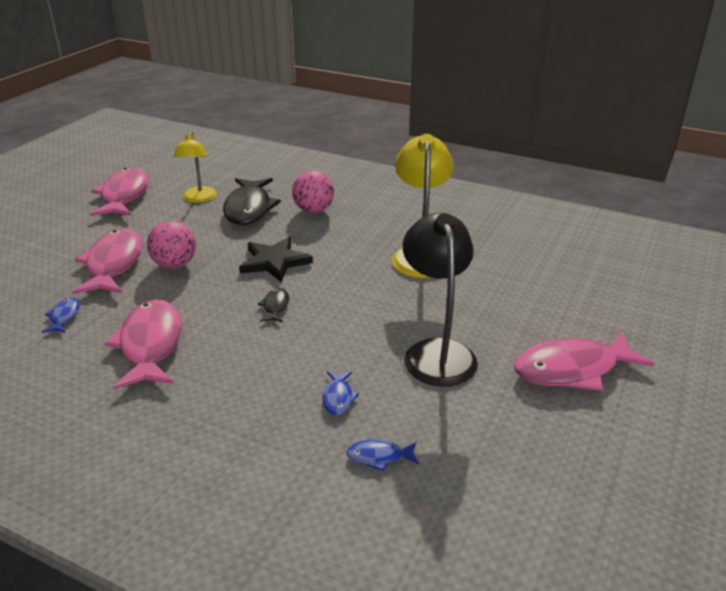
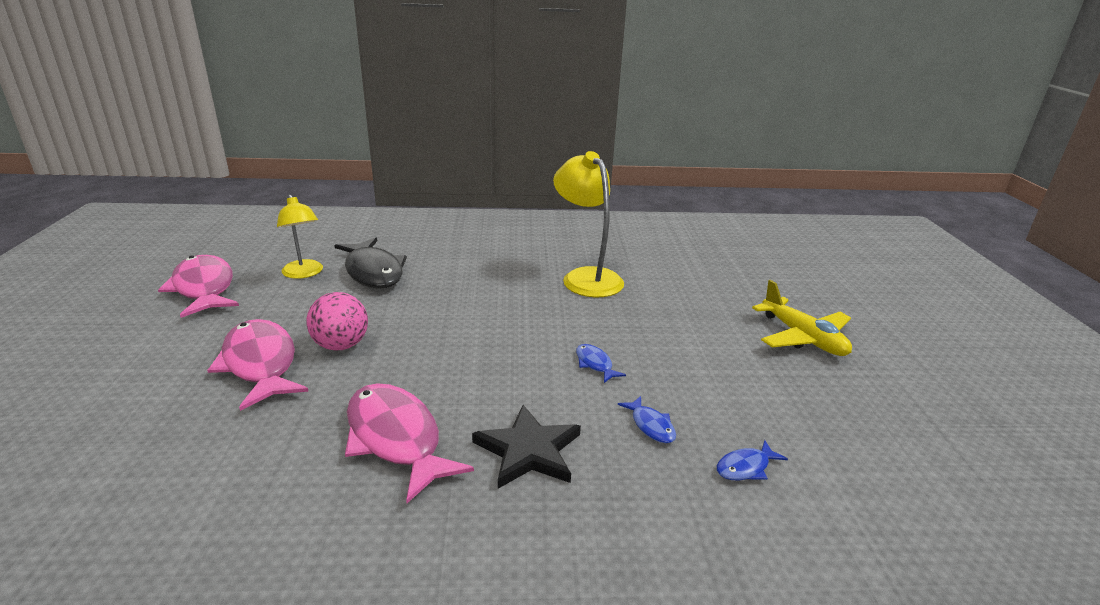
camera: 30 degrees left, 5 degrees down
(64, 316) = (247, 441): blue fish -> blue fish (595, 364)
(274, 262) = (453, 315): black star -> black star (529, 450)
(275, 306) = (498, 358): black fish -> none
(314, 210) = (444, 259): pink ball -> none
(436, 352) = (689, 355): black lamp -> none
(572, 369) = (803, 338): pink fish -> yellow plane

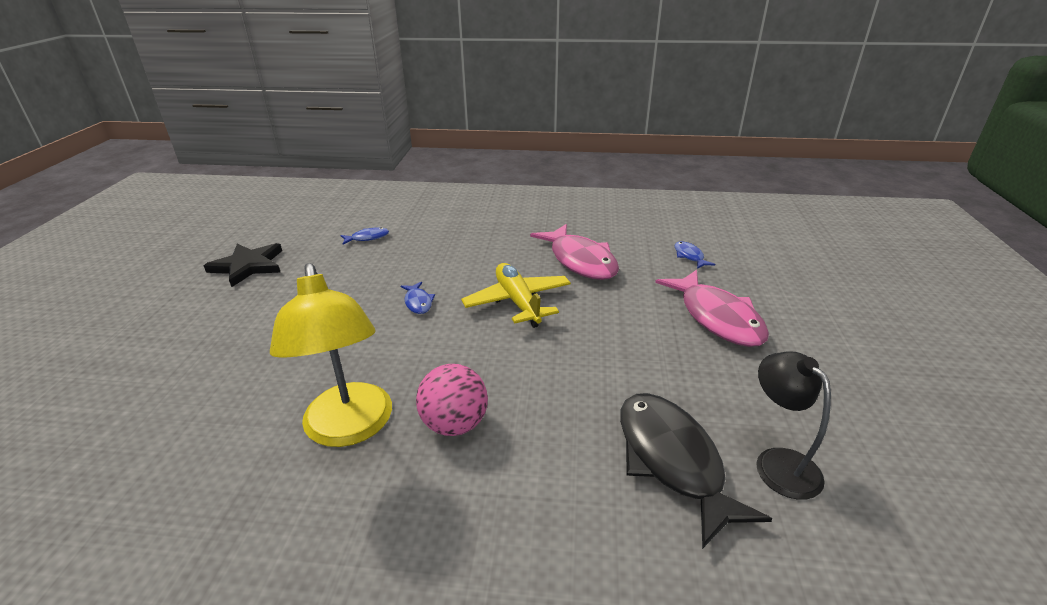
camera: 170 degrees left, 5 degrees up
(204, 288) = (894, 433): pink fish -> none
(304, 273) = (778, 462): yellow lamp -> black lamp
(341, 345) = (654, 333): pink ball -> pink ball (454, 424)
(529, 450) = (494, 251): black star -> black star (248, 266)
(651, 425) = (406, 259): blue fish -> blue fish (689, 256)
(803, 338) = (195, 318): yellow plane -> yellow plane (518, 302)

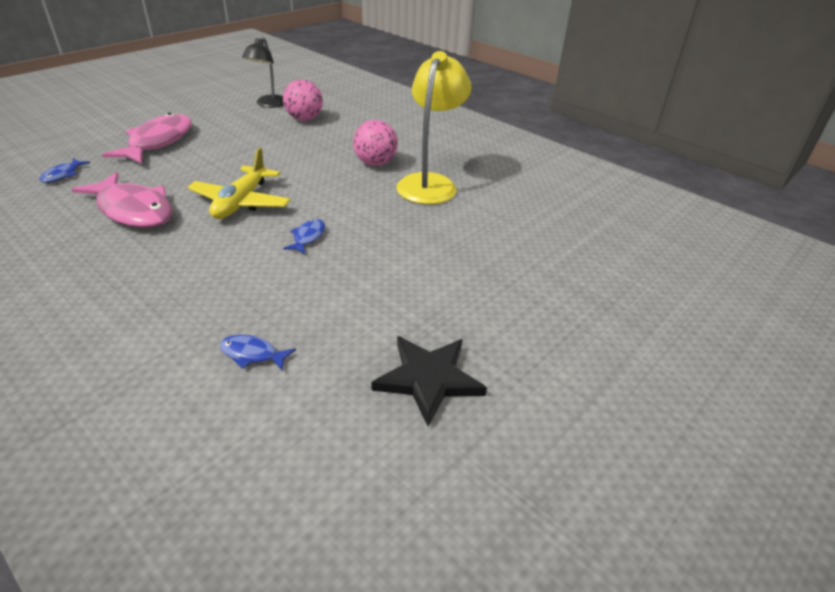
camera: 145 degrees left, 5 degrees up
(580, 261) = (133, 210): pink fish -> pink fish turned 120 degrees clockwise
(672, 460) = (304, 119): black fish -> pink ball

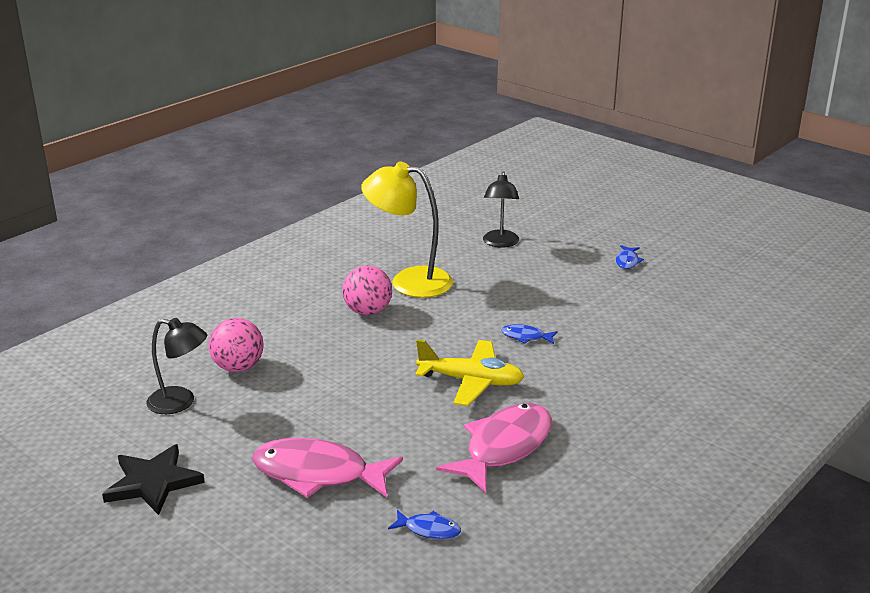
camera: 90 degrees left, 10 degrees down
(252, 354) = (685, 343): blue fish -> blue fish (627, 261)
(429, 379) = (676, 280): black star -> black star (153, 482)
(522, 239) = (500, 243): none -> black lamp

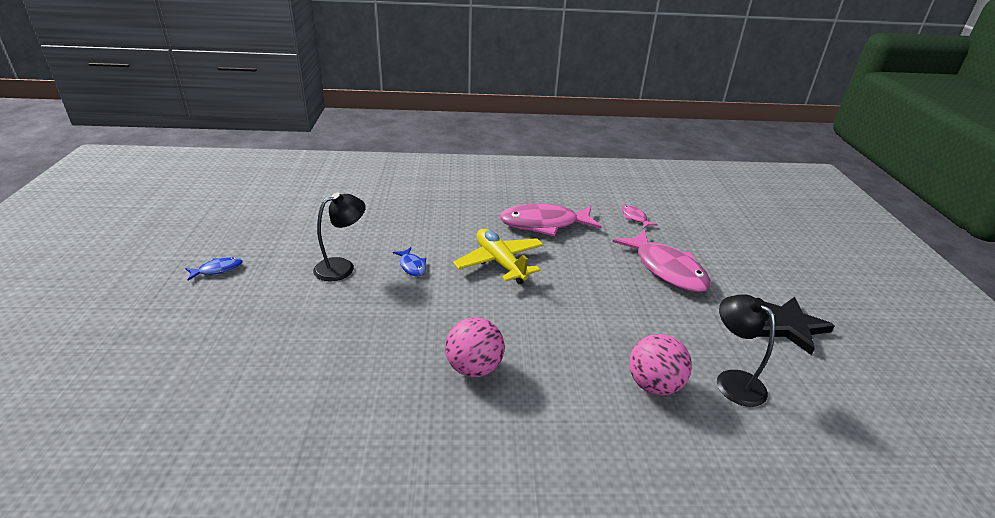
camera: 135 degrees left, 5 degrees up
(409, 281) = (385, 377): yellow lamp -> none
(429, 530) = (635, 218): blue fish -> pink fish
(500, 243) = (229, 361): black lamp -> black lamp (342, 267)

